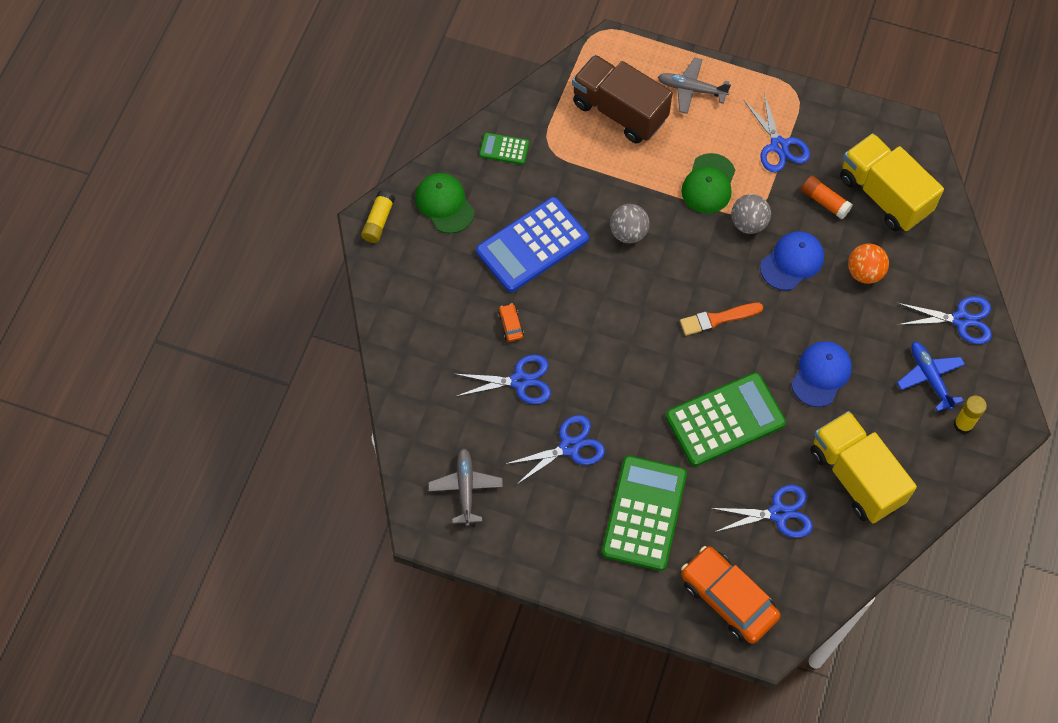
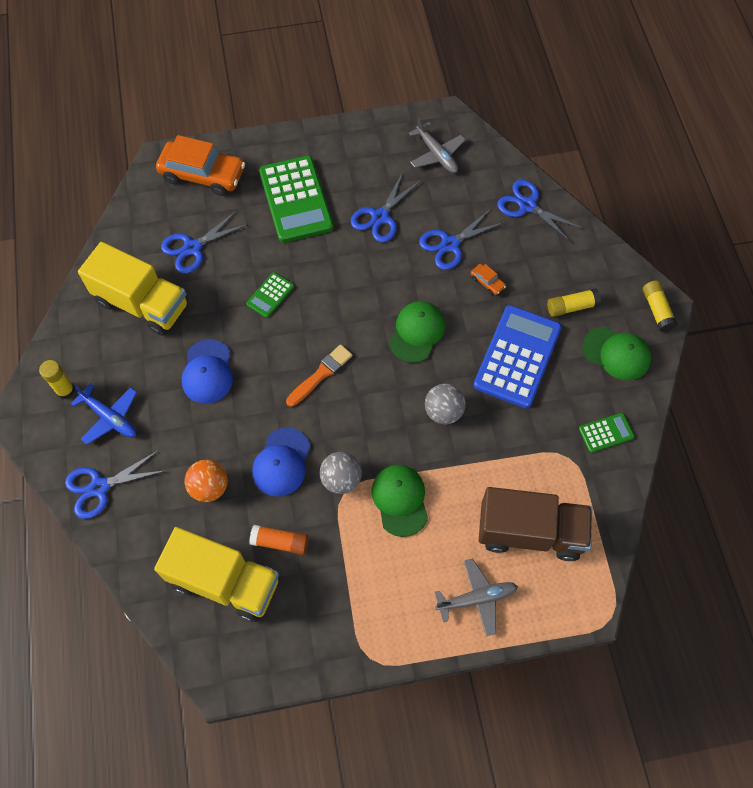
camera: 150 degrees right, 0 degrees up
(451, 263) = (571, 307): none -> yellow glue stick
(607, 312) = (417, 332): none -> green cap
(725, 420) = (270, 295): green calculator -> green calculator, size x0.47
(779, 146) = (355, 581): blue scissors -> blue scissors (527, 205)

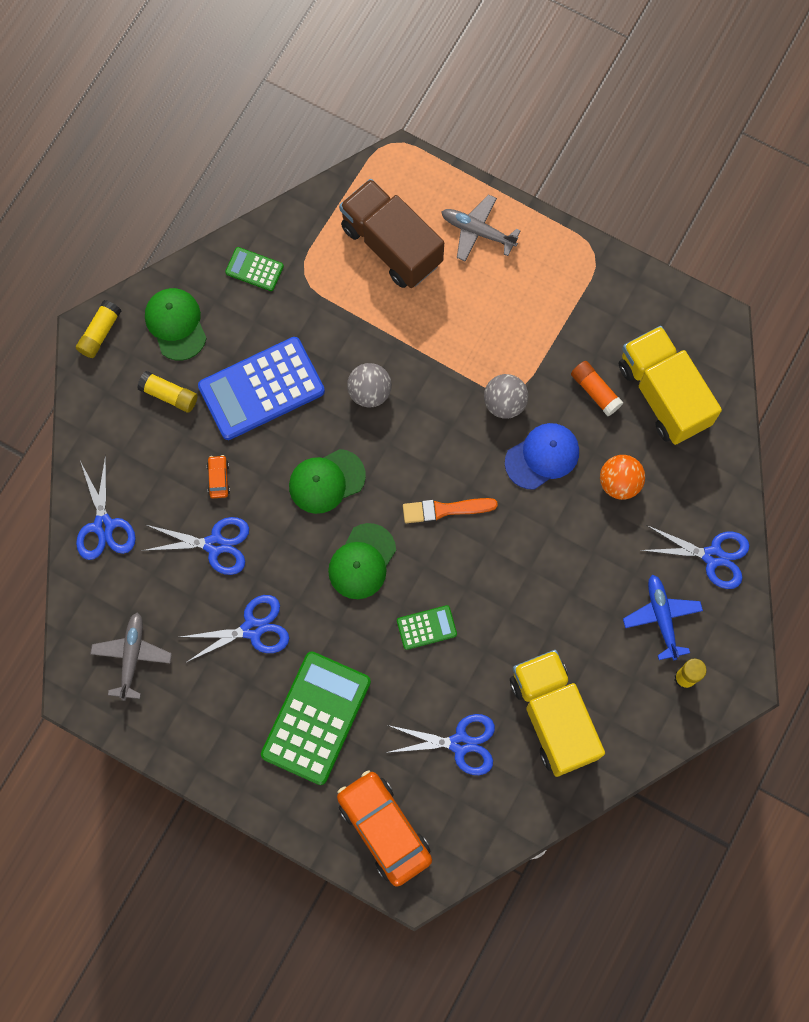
camera: 140 degrees left, 10 degrees up
(207, 372) = (543, 593): blue cap -> none
(400, 500) = (471, 348): green cap -> green cap (362, 561)

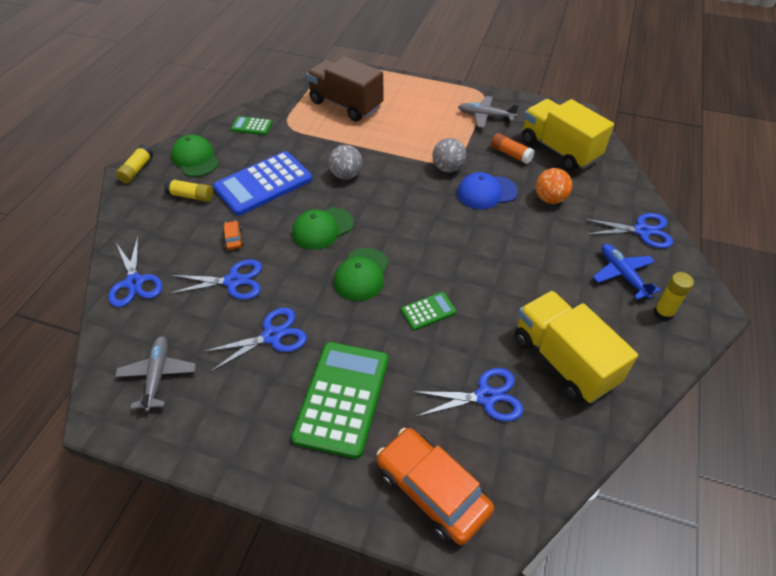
camera: 10 degrees left, 25 degrees down
(445, 510) = (421, 232): orange brush -> none
(478, 231) = (402, 93): grey plane -> grey plane (485, 116)
(542, 456) = (486, 192): blue cap -> blue cap turned 150 degrees counterclockwise

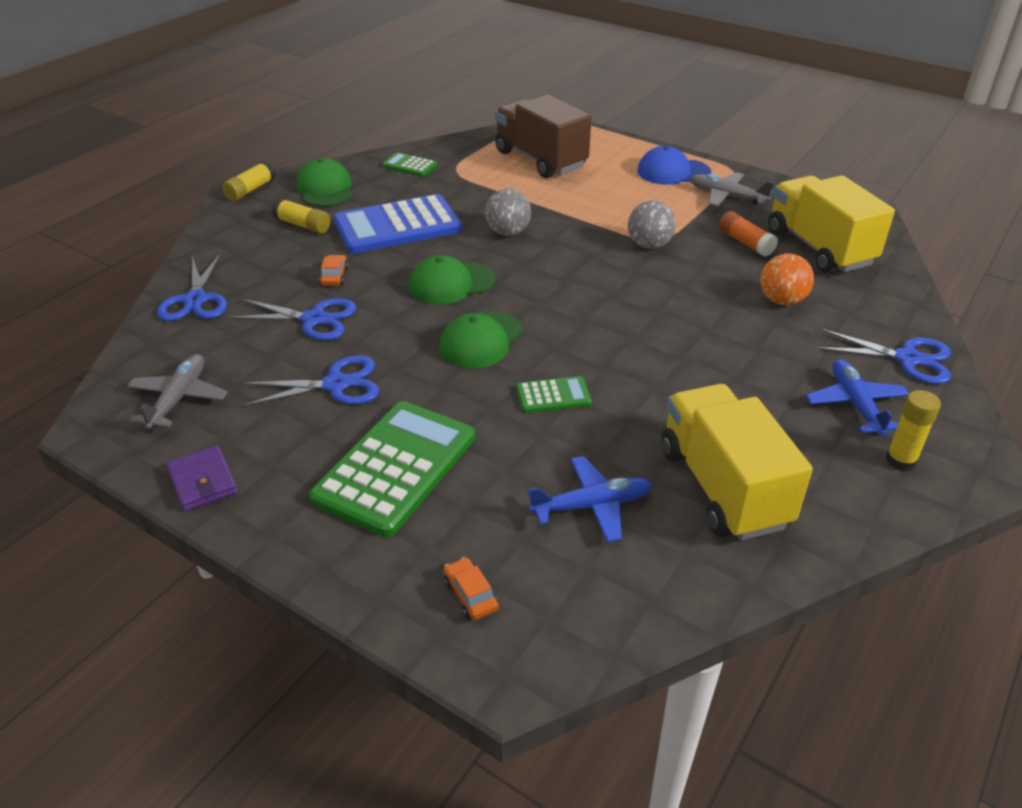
camera: 15 degrees right, 10 degrees down
(206, 445) = (203, 482): none -> purple wallet
(432, 490) = (470, 595): orange car -> orange car, size x0.41
(485, 397) = (591, 506): blue scissors -> blue plane
(486, 192) = (692, 279): blue cap -> blue cap (673, 172)

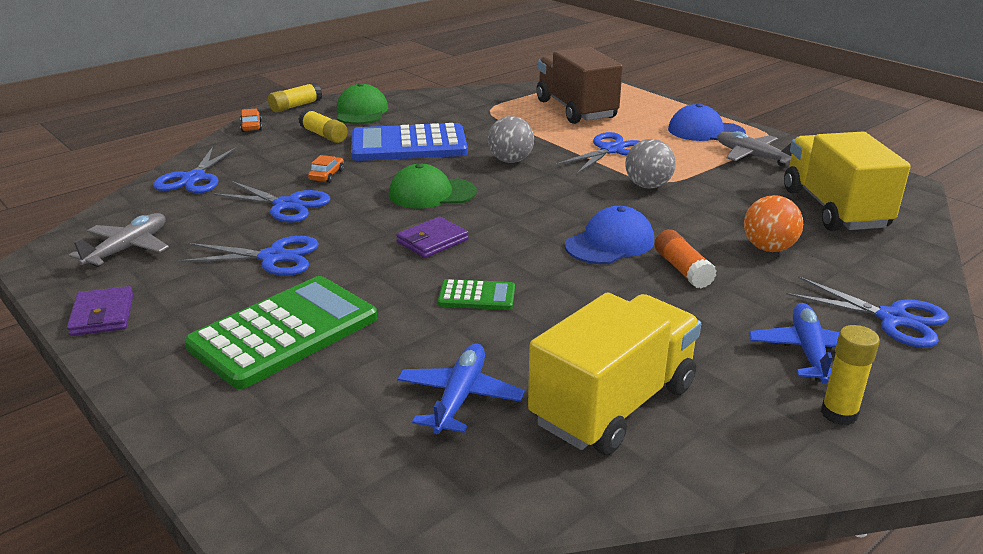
camera: 15 degrees right, 10 degrees down
(409, 165) = (448, 102): green calculator -> none
(470, 595) = (286, 455): orange car -> orange car (251, 126)
(481, 340) = (432, 241): green cap -> purple wallet
(591, 506) = (459, 397): blue plane -> blue plane turned 75 degrees counterclockwise
(597, 206) = (611, 150): none -> blue scissors
(644, 316) = (610, 243): none -> blue cap
(722, 487) = (613, 404): yellow truck -> yellow truck turned 45 degrees clockwise
(745, 243) = (753, 195): orange glue stick -> orange glue stick (682, 269)

